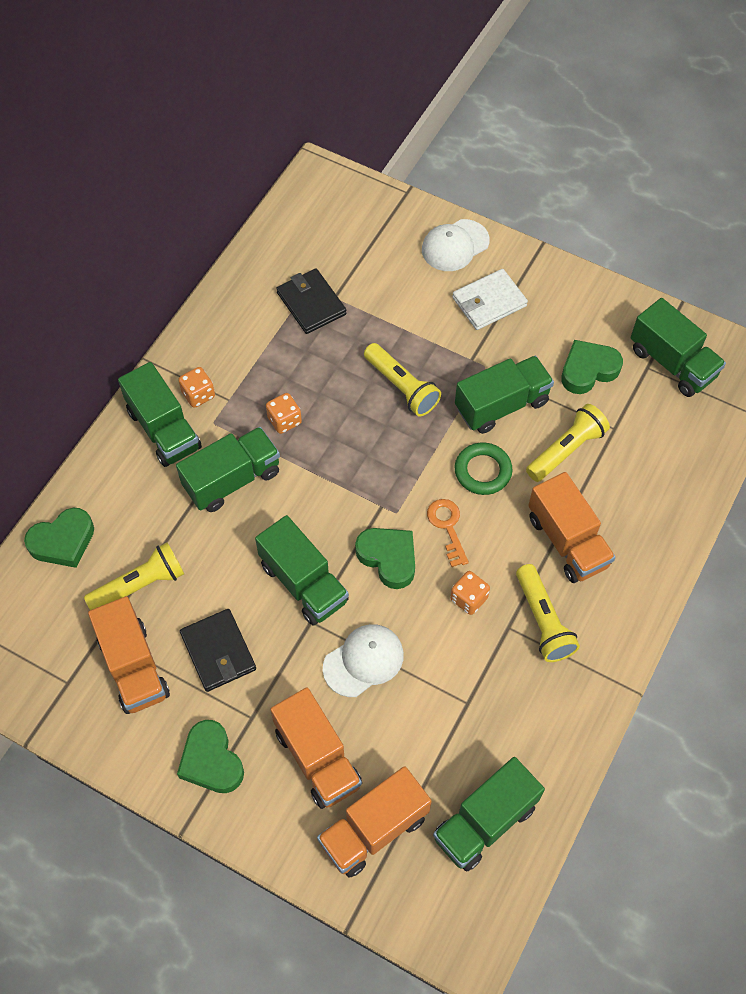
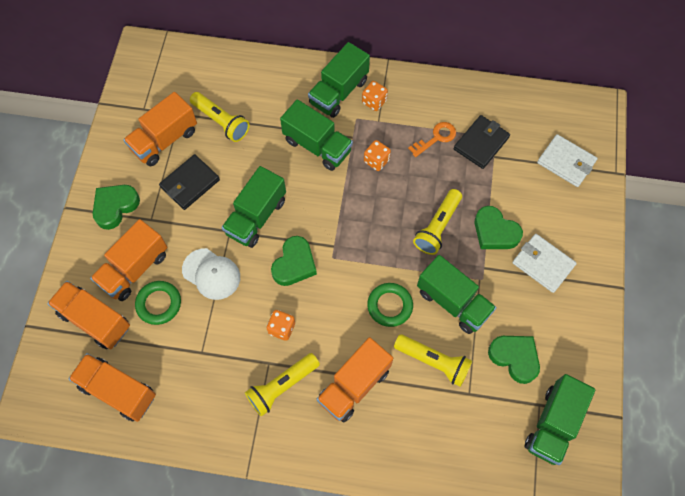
camera: 70 degrees right, 5 degrees up
(63, 541) = (236, 68): green heart -> green heart (495, 232)
(373, 232) = (566, 162): none -> white wallet
(381, 739) = (159, 304): none -> green ring
(447, 527) = (333, 295): orange key -> orange key (436, 138)
(455, 245) = (583, 223): white cap -> none
(485, 822) = (118, 391): green truck -> orange truck

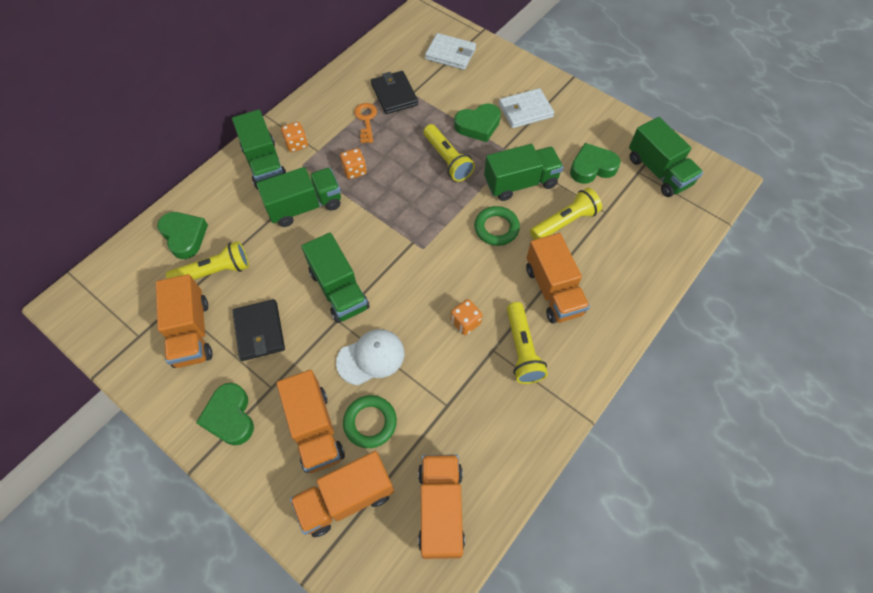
camera: 60 degrees left, 5 degrees down
(118, 391) = (440, 509): orange truck -> orange truck turned 120 degrees clockwise
(294, 264) = (409, 281): green heart -> green heart (184, 236)
(566, 162) = (450, 54): white wallet -> white wallet turned 45 degrees clockwise

